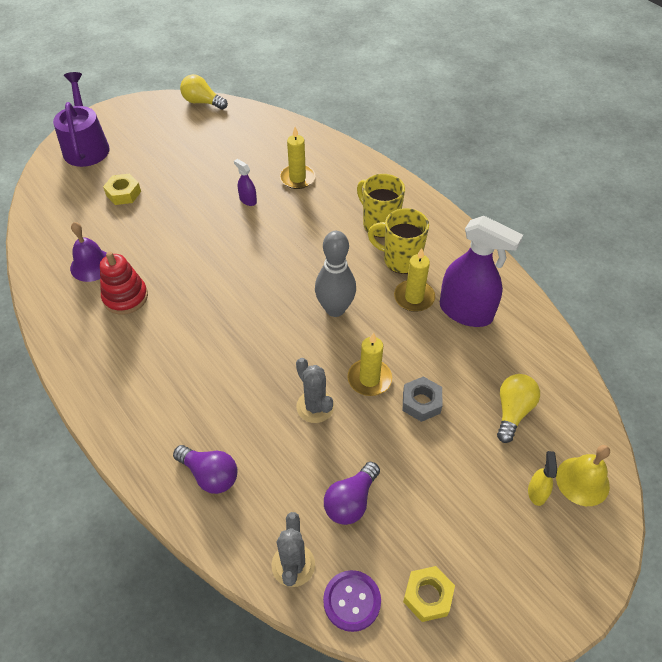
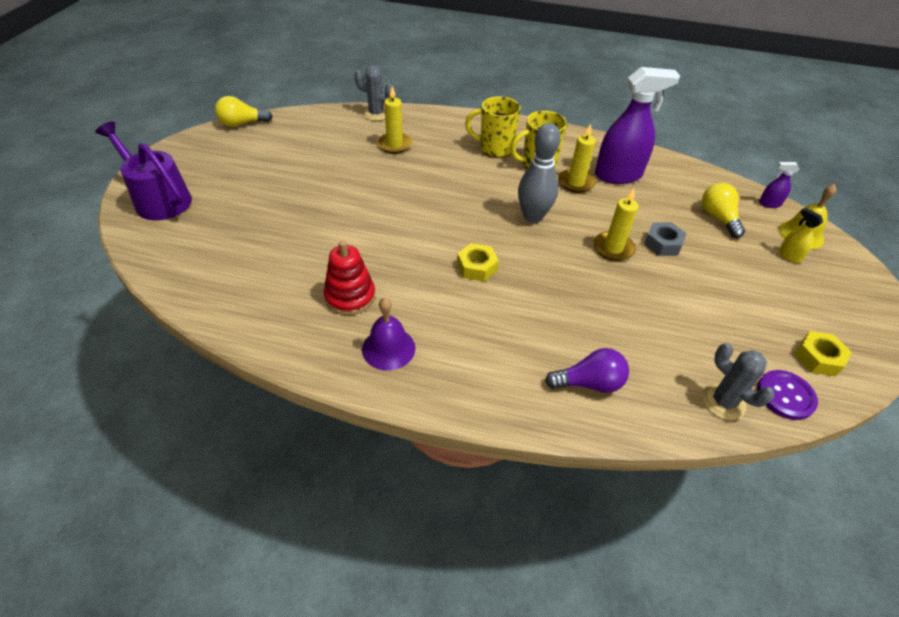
camera: 40 degrees left, 5 degrees down
(91, 265) = (284, 289): purple bell -> purple bell (388, 348)
(123, 193) = (247, 219): yellow nut -> yellow nut (476, 267)
(248, 200) = (372, 176): purple spray bottle -> purple spray bottle (769, 204)
(315, 407) = (601, 287): grey cactus -> grey cactus (376, 114)
(351, 501) = (702, 333): purple light bulb -> none

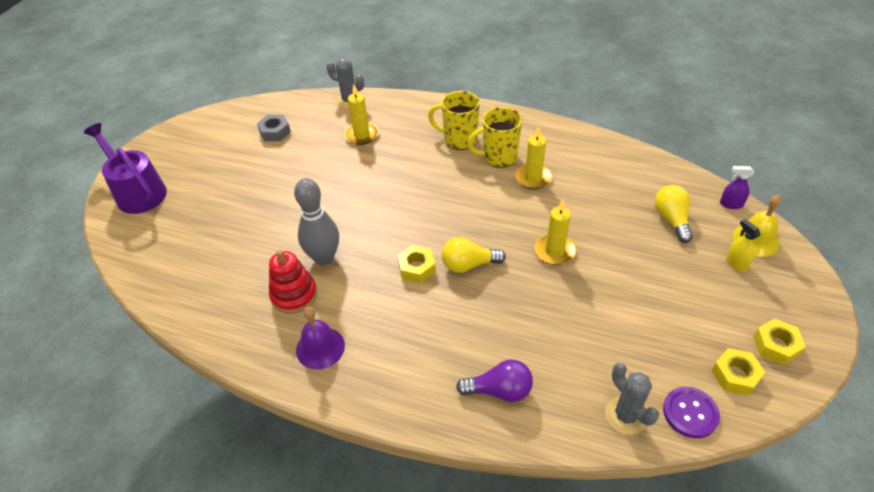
camera: 10 degrees right, 0 degrees up
(242, 123) = (222, 112): yellow light bulb -> yellow light bulb (468, 265)
(533, 216) = (482, 215): grey bowling pin -> grey bowling pin (324, 258)
(618, 175) = (578, 170): purple spray bottle -> none
(662, 244) = (606, 247): grey nut -> grey nut (275, 132)
(847, 329) = (776, 345): none -> yellow nut

